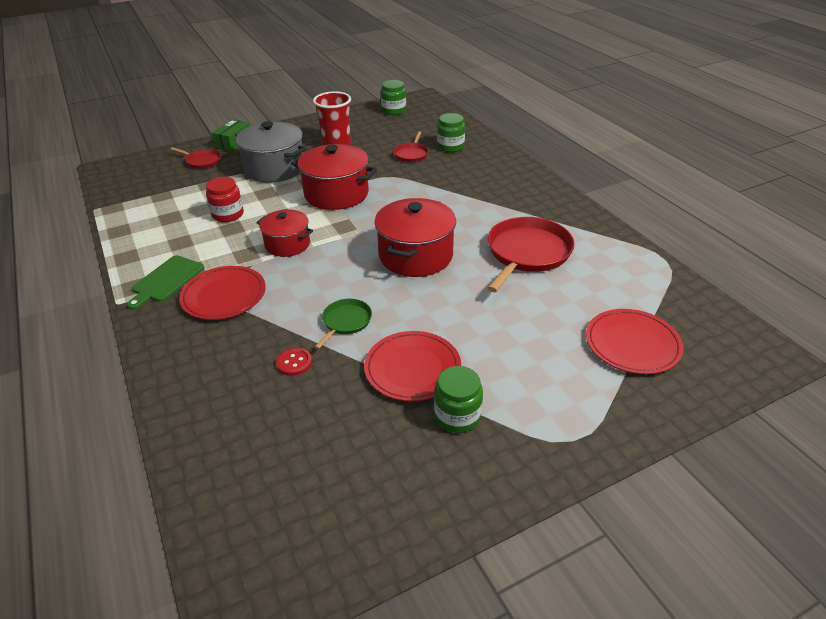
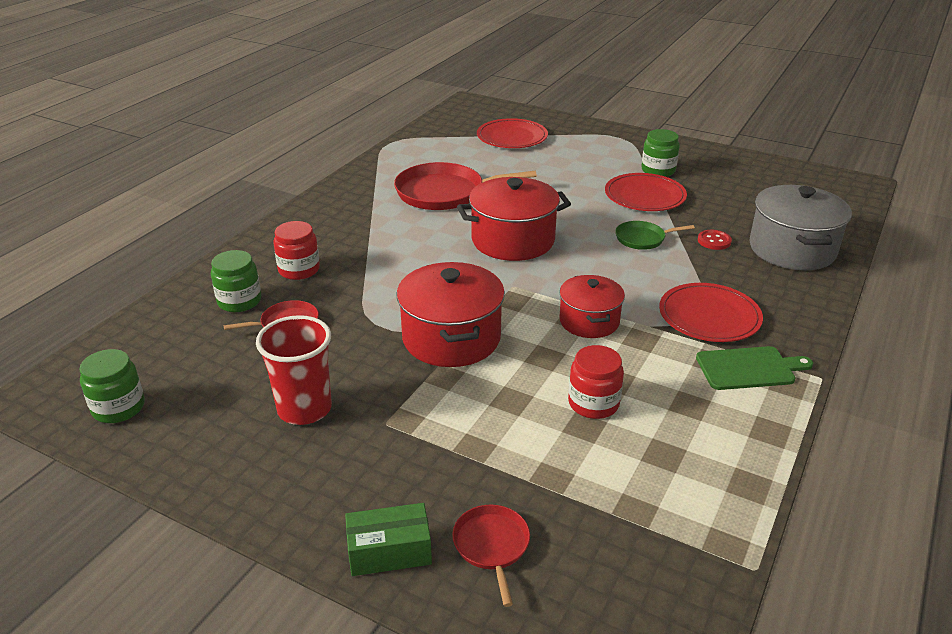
camera: 125 degrees left, 5 degrees down
(275, 168) = (437, 433): grey pot -> grey pot (792, 249)
(466, 169) = (299, 270): none -> red jar

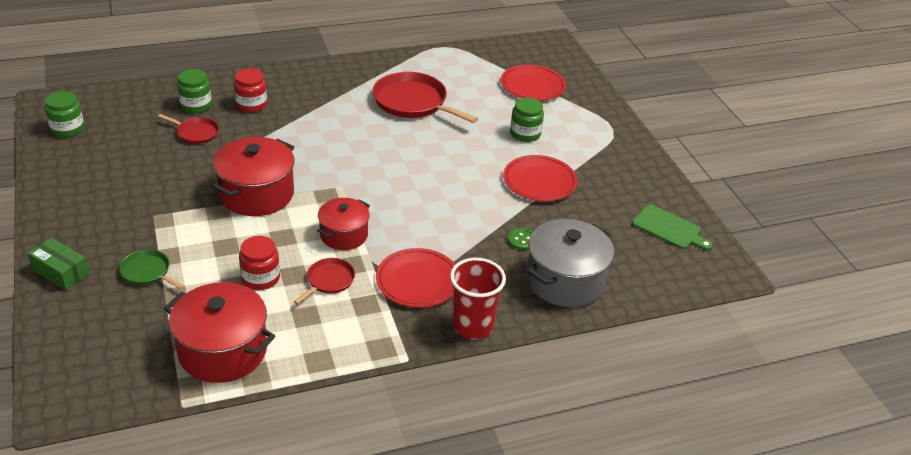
camera: 40 degrees right, 5 degrees up
(304, 409) = (133, 183): red cup -> red cup (472, 326)
(492, 546) = (100, 303): red pan -> red pan (329, 281)
(513, 240) = (395, 159): red pot -> red pot (223, 351)
(642, 239) = (477, 208): green pan -> green pan (147, 272)
(658, 170) = (588, 169): green jar -> green jar (525, 134)
(714, 241) = (522, 240): red button -> green button
(749, 368) = (378, 324): green cutting board -> green cutting board (669, 228)

